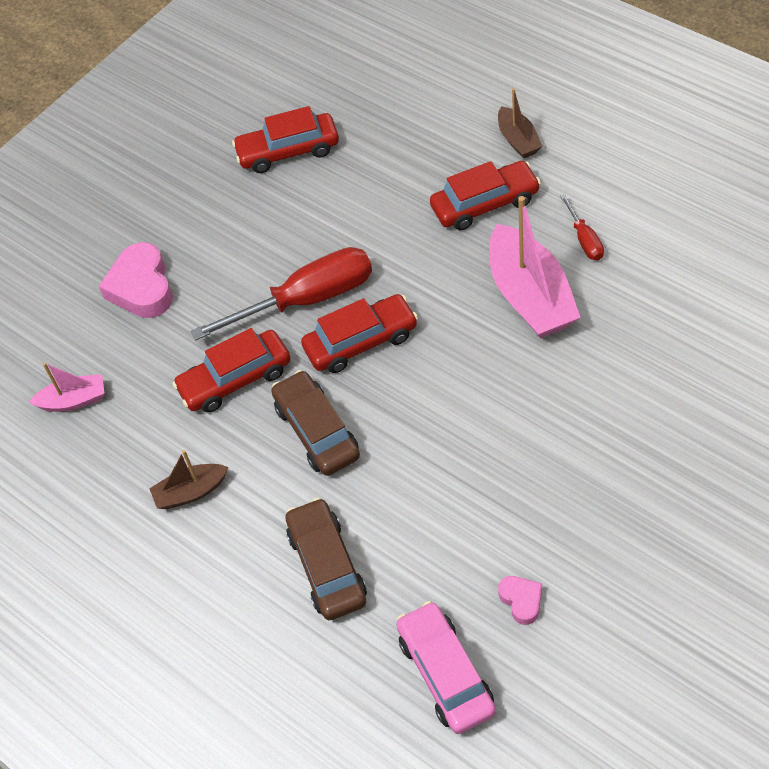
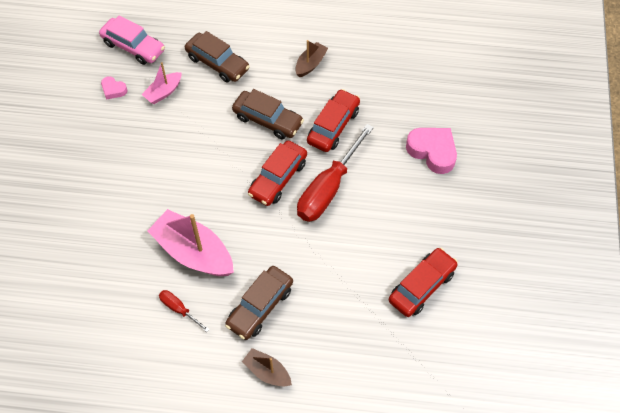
camera: 140 degrees right, 5 degrees up
(74, 400) = (411, 77): pink boat -> pink boat (163, 92)
(485, 204) = (260, 306): red car -> brown car

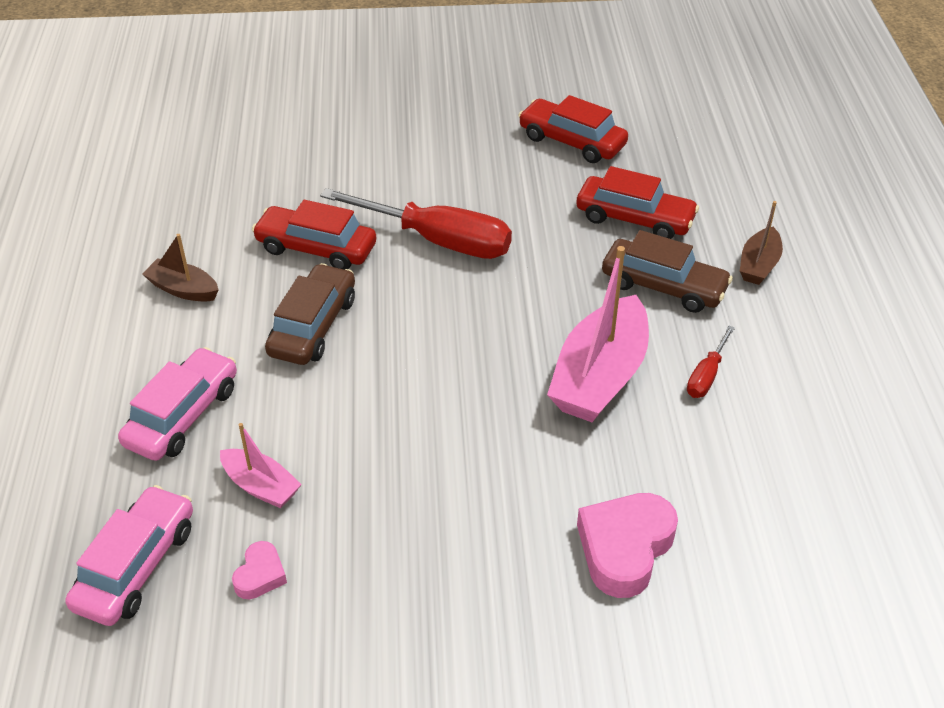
camera: 100 degrees left, 15 degrees down
(217, 63) = (183, 415): brown car -> pink car
(278, 178) = (431, 298): red car -> red car (634, 218)
(432, 151) = (350, 146): pink heart -> pink heart (625, 548)

